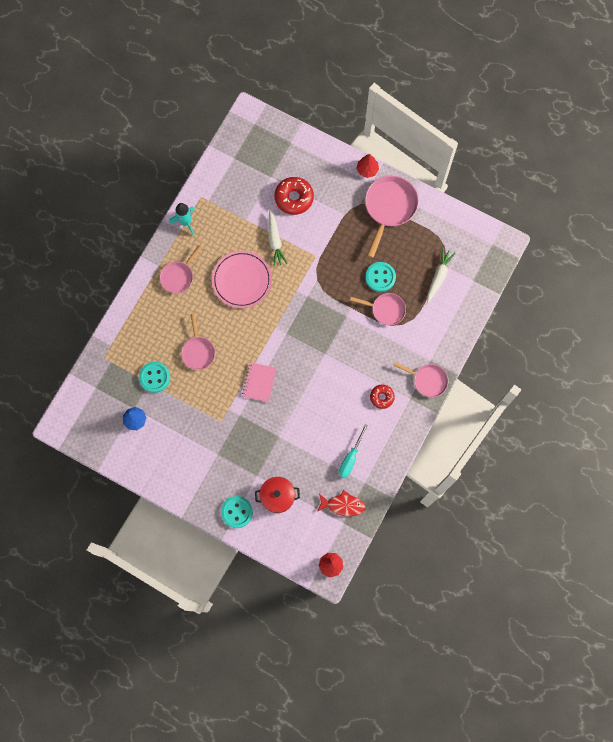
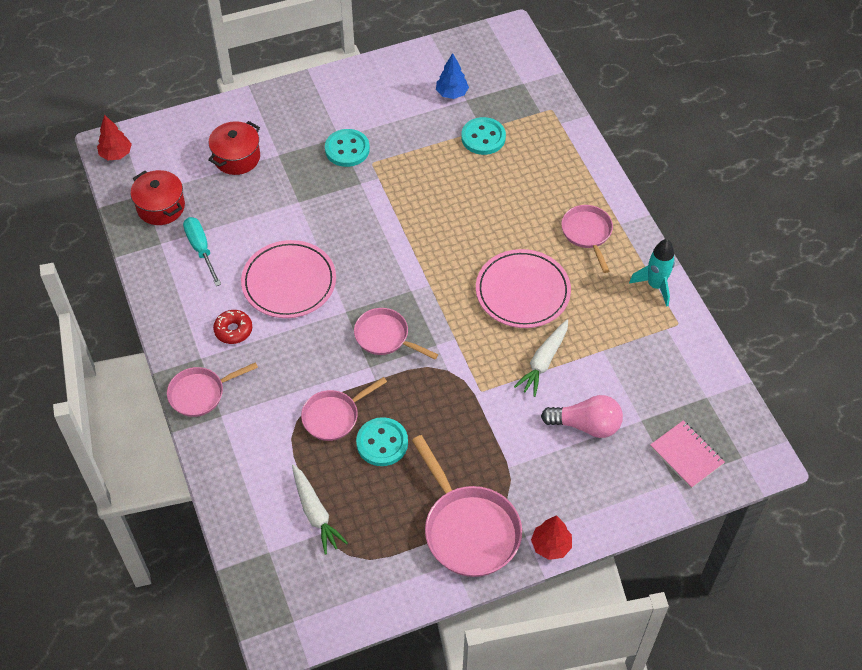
camera: 130 degrees right, 20 degrees down
(198, 351) = (474, 193): pink pan -> pink pan (385, 337)
(237, 512) = (260, 114): turquoise button -> turquoise button (347, 149)
(259, 382) = (379, 225): pink notebook -> pink notebook (686, 455)
(275, 241) = (543, 361): white carrot -> white carrot turned 90 degrees counterclockwise
(294, 198) = (586, 425): red donut -> pink light bulb
(332, 396) = (289, 282): none -> pink plate
(343, 505) = (161, 207): red fish -> red pot

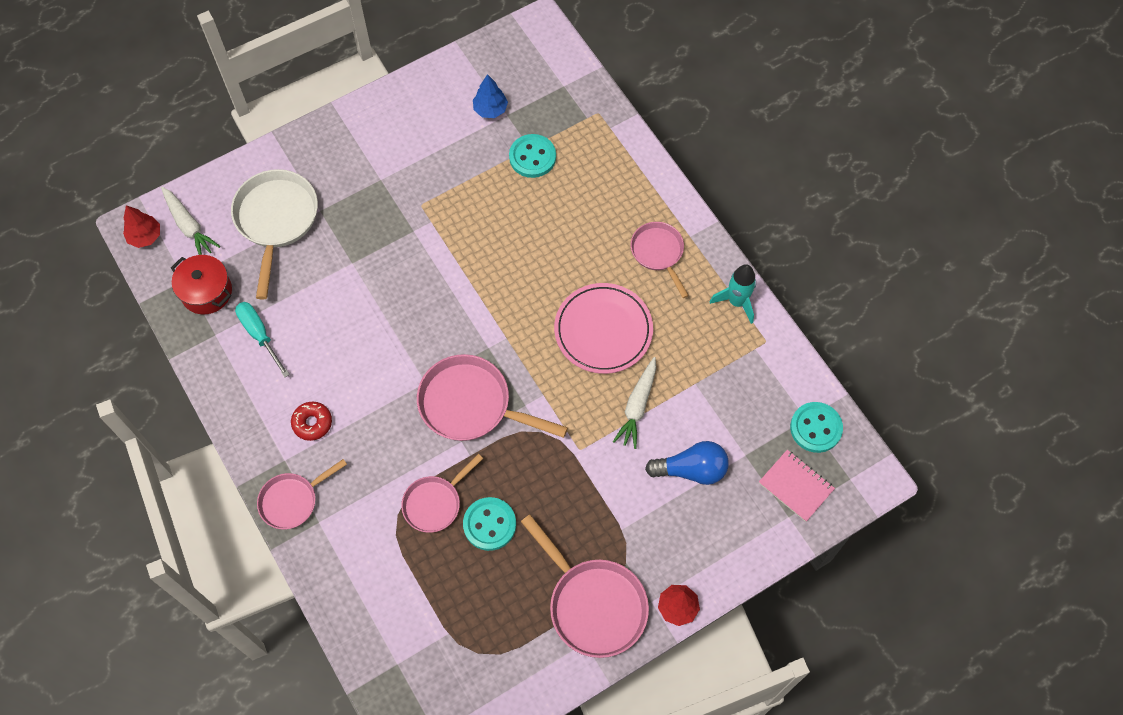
camera: 10 degrees left, 10 degrees up
(237, 157) = (276, 220): red pot -> white pan
(289, 282) = (360, 358): pink plate -> none
(315, 513) = (436, 613): white carrot -> white carrot (189, 226)
(347, 149) = (392, 193): turquoise button -> turquoise button (815, 428)
(385, 337) = (471, 405): pink pan -> pink pan, size x1.63
(586, 425) = (691, 470): pink light bulb -> blue light bulb

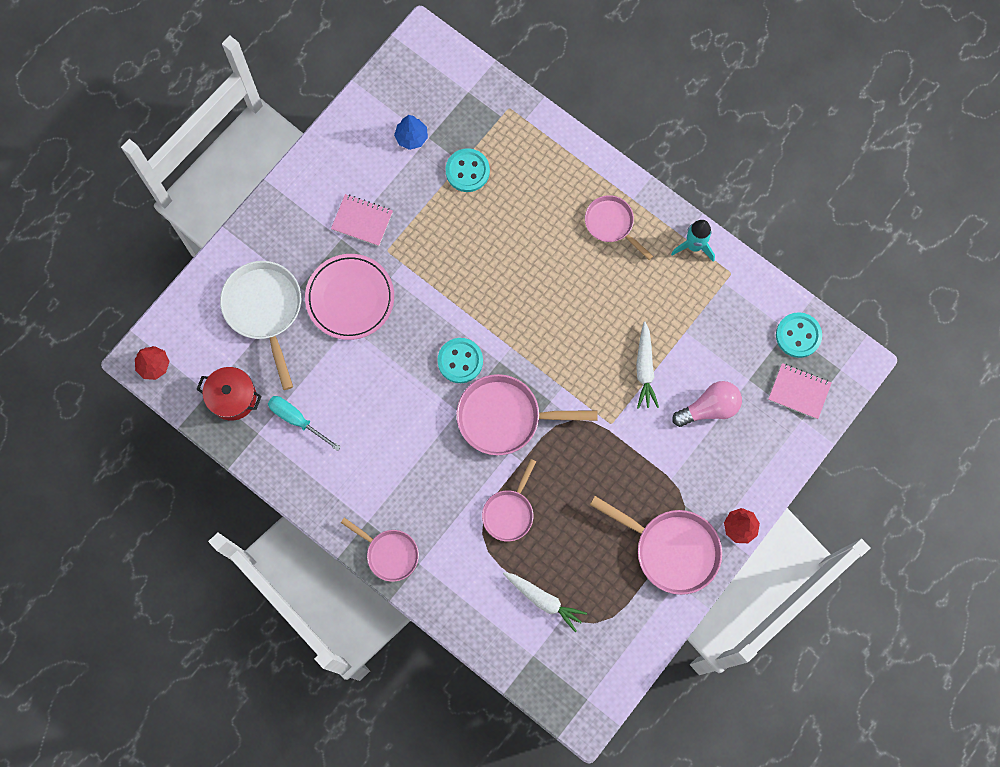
camera: 20 degrees left, 10 degrees up
(189, 226) = (189, 342): white carrot -> white carrot (544, 600)
(292, 500) = (389, 553): pink pan -> pink pan turned 90 degrees counterclockwise
(312, 423) = (377, 481): red donut -> none
(408, 169) = (362, 221): none -> pink notebook
(489, 524) = (561, 514): turquoise button -> turquoise button (460, 361)
(603, 330) = (591, 311): pink plate -> pink plate (350, 298)
(691, 470) = (709, 408): blue light bulb -> pink light bulb

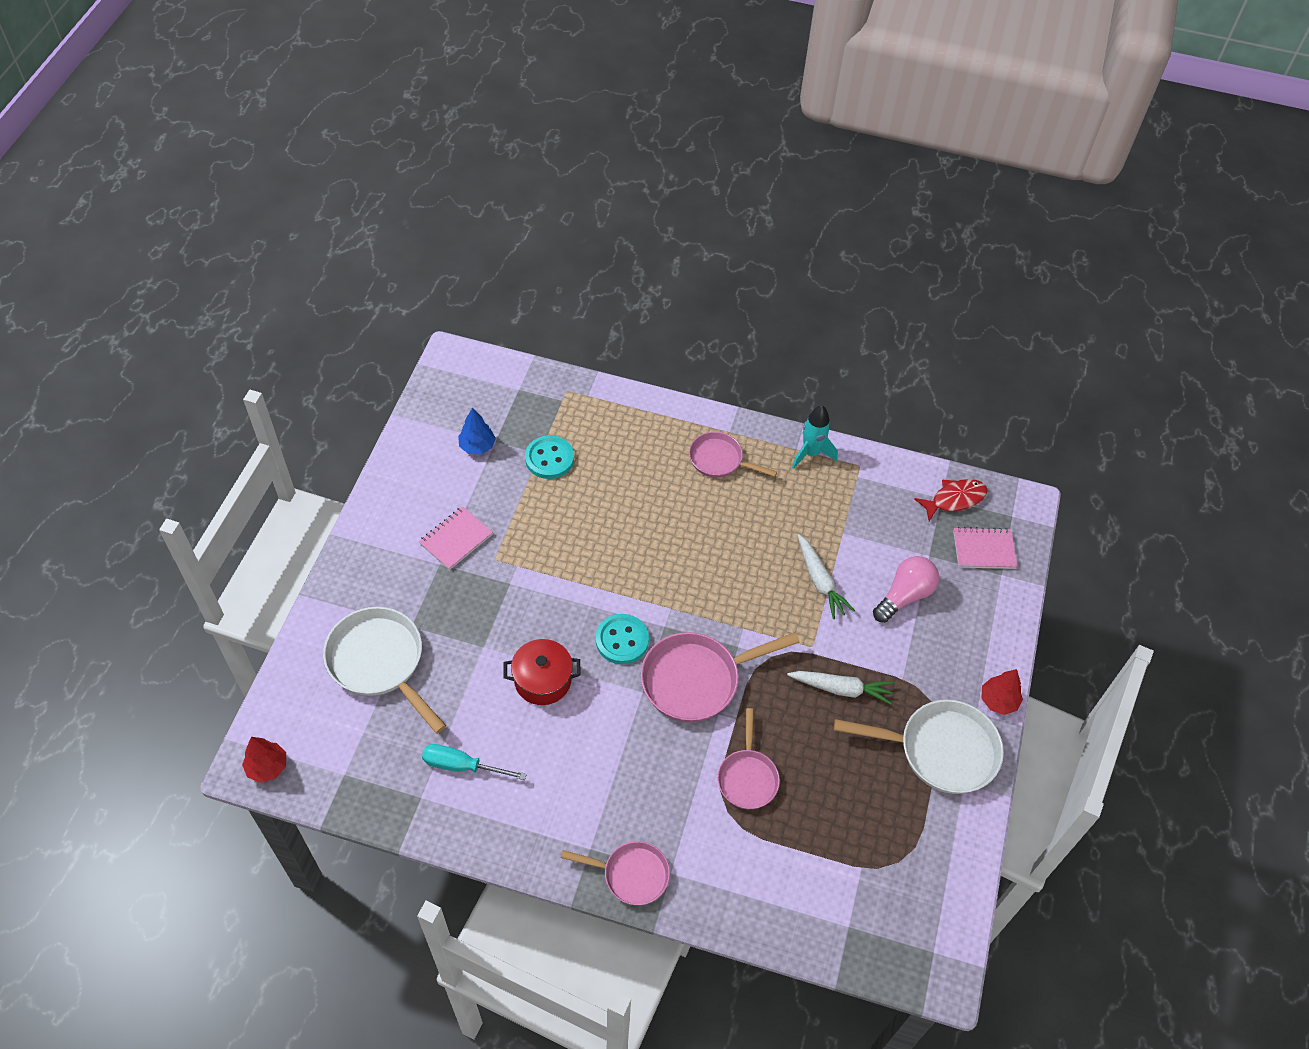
camera: 25 degrees left, 20 degrees down
(232, 397) = (376, 768): red pot -> red pot (543, 680)
(350, 298) = (473, 618): pink plate -> none
(362, 221) = (456, 539): pink notebook -> pink notebook turned 45 degrees counterclockwise
(544, 600) = (831, 858): white carrot -> white carrot (841, 689)
(671, 549) = (940, 750): pink pan -> white pan
(798, 335) = (954, 499): turquoise button -> red fish

